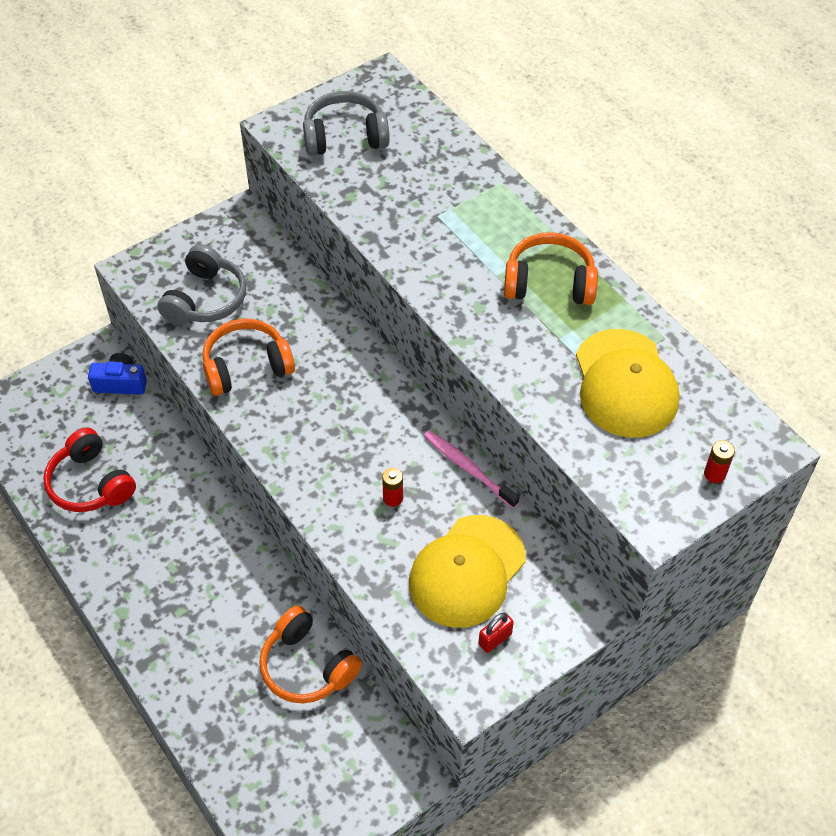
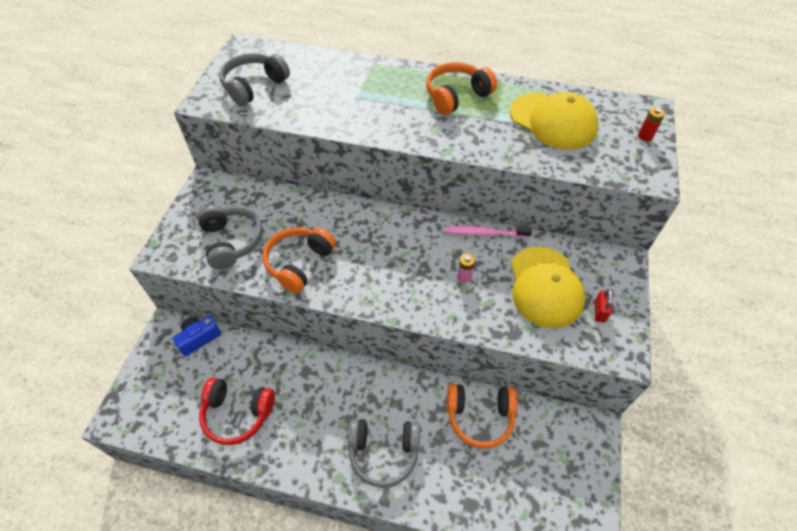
camera: 40 degrees left, 0 degrees up
(183, 623) = (384, 452): none -> grey headphones
(393, 498) = (464, 277): red battery -> pink battery

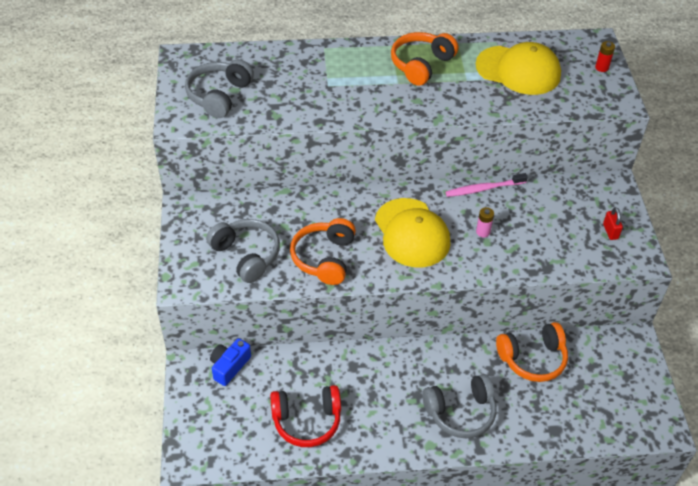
camera: 20 degrees left, 5 degrees down
(545, 287) = (557, 222): yellow cap -> yellow cap (412, 233)

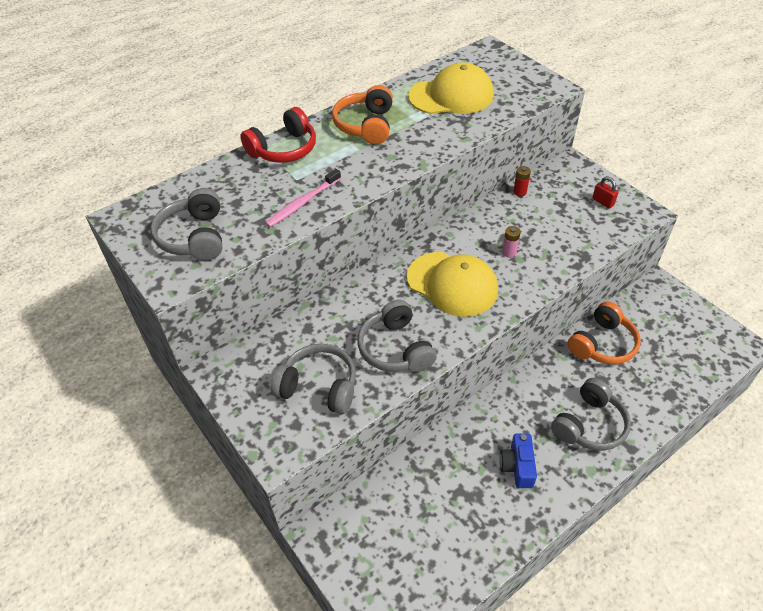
camera: 30 degrees left, 0 degrees up
(229, 366) = (356, 509): blue camera -> blue camera (517, 466)
(307, 421) = (470, 517): red headphones -> red headphones (283, 149)
(324, 258) = (395, 348): orange headphones -> grey headphones
(483, 189) = (477, 216): pink toothbrush -> pink toothbrush (302, 203)
(601, 67) = (513, 67): red battery -> red battery (520, 192)

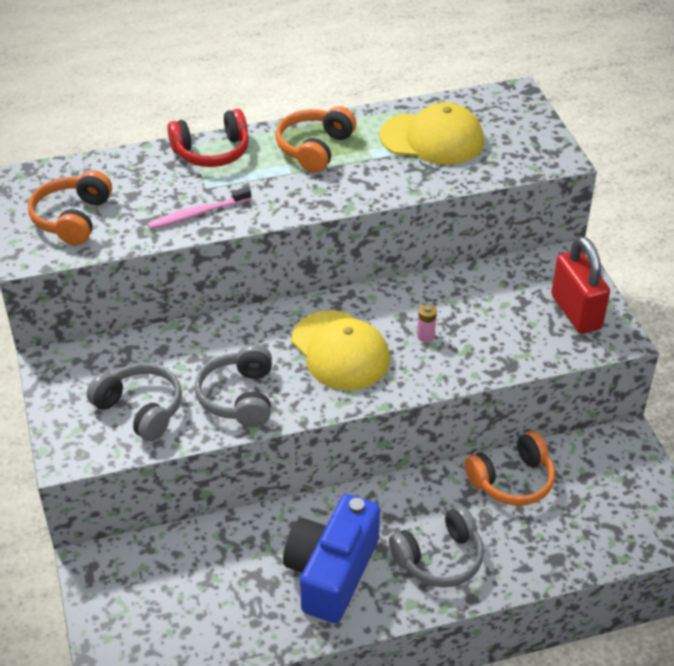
camera: 20 degrees right, 5 degrees down
(194, 237) = (73, 218): grey headphones -> orange headphones
(517, 466) = (332, 572): blue camera -> blue camera, size x2.00
(520, 192) = (483, 273): red battery -> none
(603, 202) = (576, 312): red padlock -> red padlock, size x2.33

